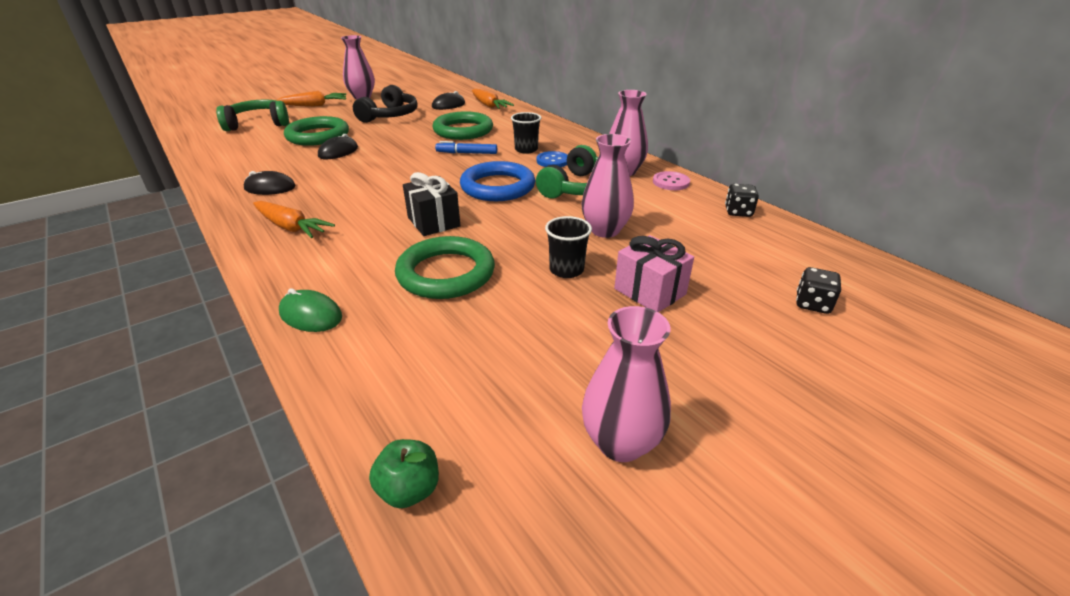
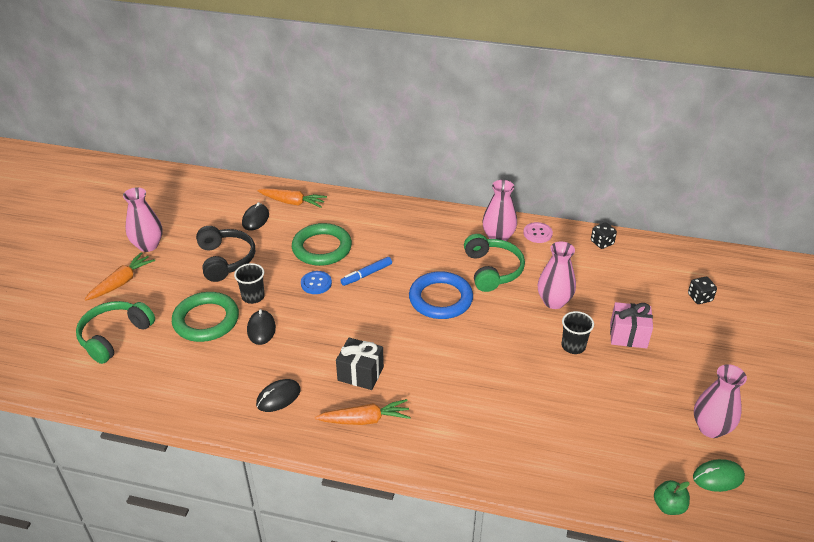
camera: 40 degrees left, 5 degrees up
(311, 315) = (492, 466): green mouse -> green mouse (718, 477)
(433, 222) = (449, 356): black gift -> black gift (360, 373)
(446, 273) = (517, 390): green ring -> none
(526, 149) = (404, 247): black cup -> black cup (253, 296)
(553, 161) = (439, 250): blue button -> blue button (316, 283)

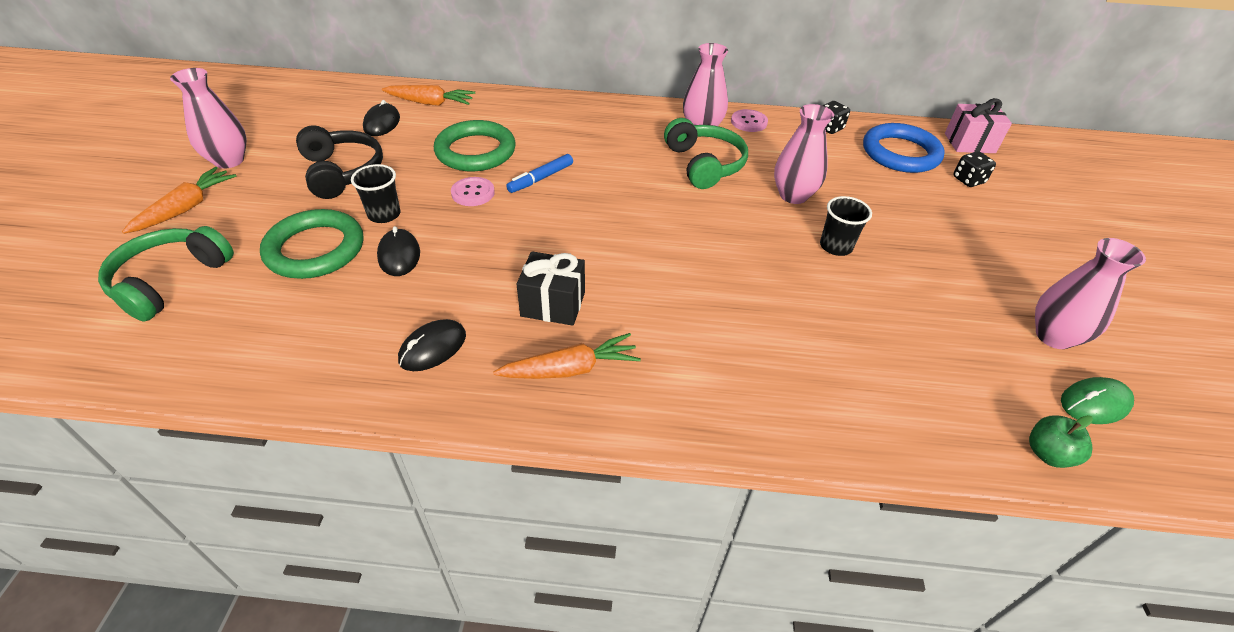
camera: 10 degrees left, 5 degrees up
(316, 283) = (473, 193): blue button -> pink button
(440, 299) = (646, 201): blue ring -> blue ring (900, 153)
(628, 335) = (900, 228): pink gift -> pink gift (969, 143)

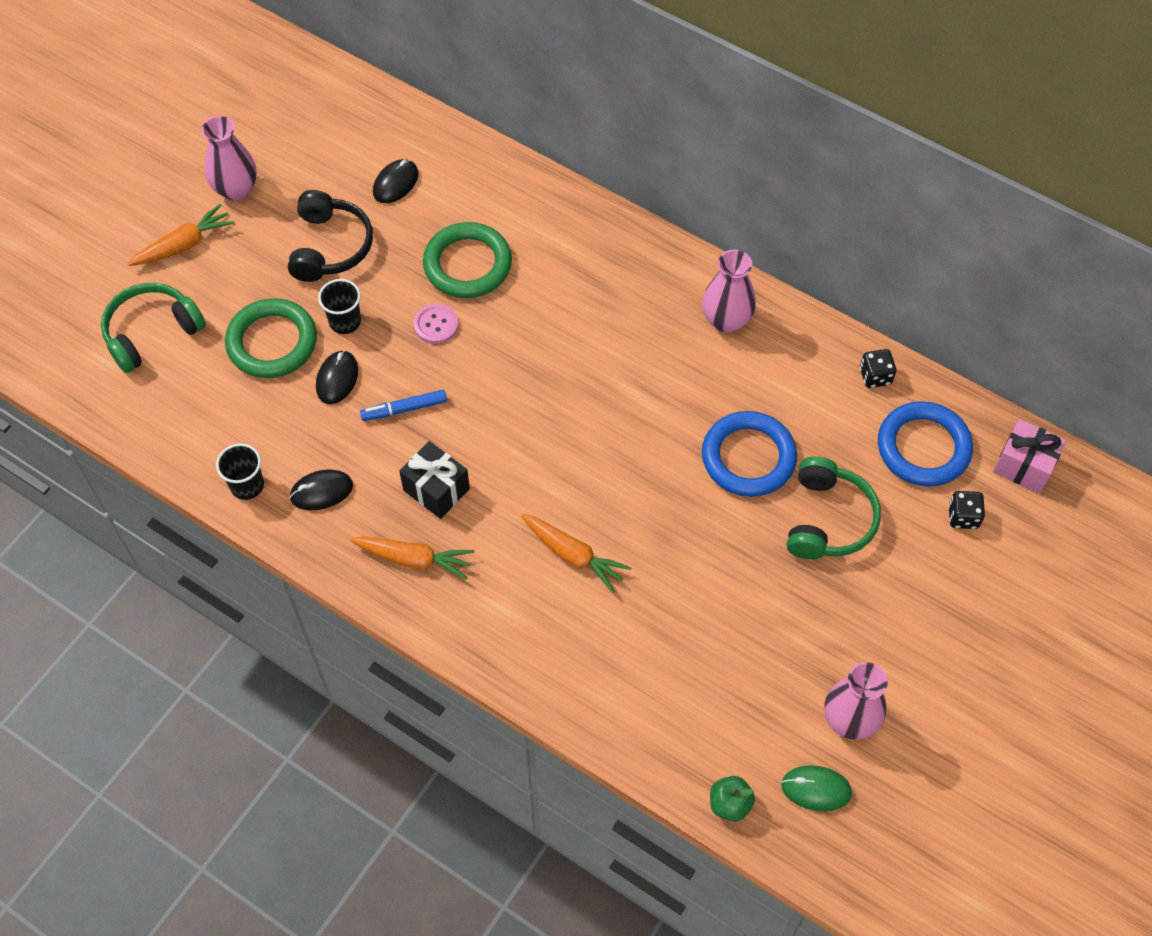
camera: 30 degrees right, 15 degrees up
(431, 103) = (459, 167): orange carrot -> orange carrot (574, 555)
(541, 178) = (510, 330): blue marker -> blue marker (404, 409)
(704, 164) = (688, 376): green headphones -> green headphones (828, 519)
(749, 122) = (788, 330): pink button -> none
(793, 195) = (748, 457): pink vase -> blue ring
(835, 246) = (736, 538): black cup -> black cup (247, 485)

